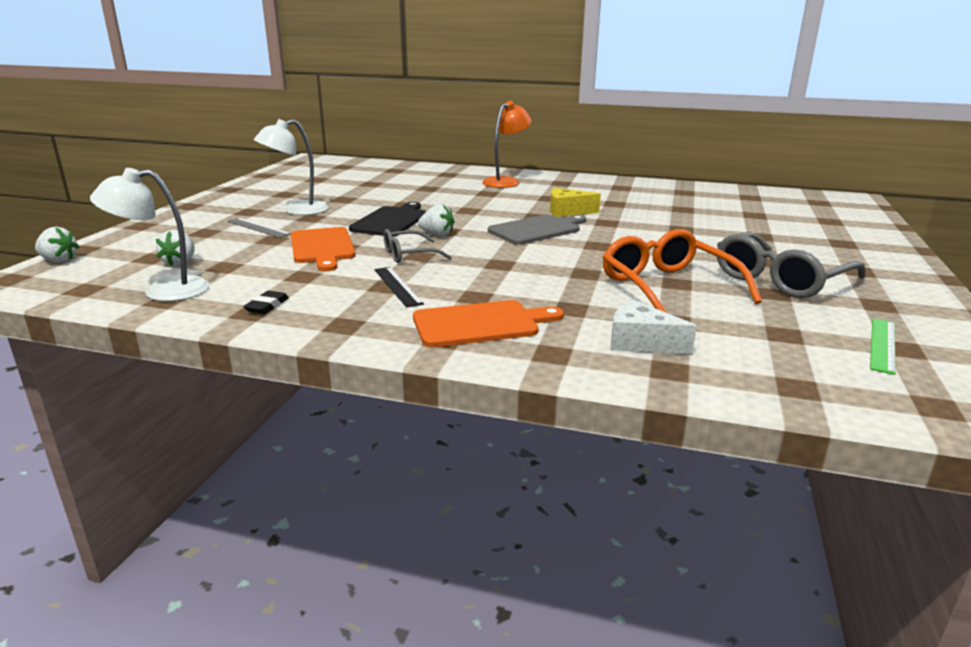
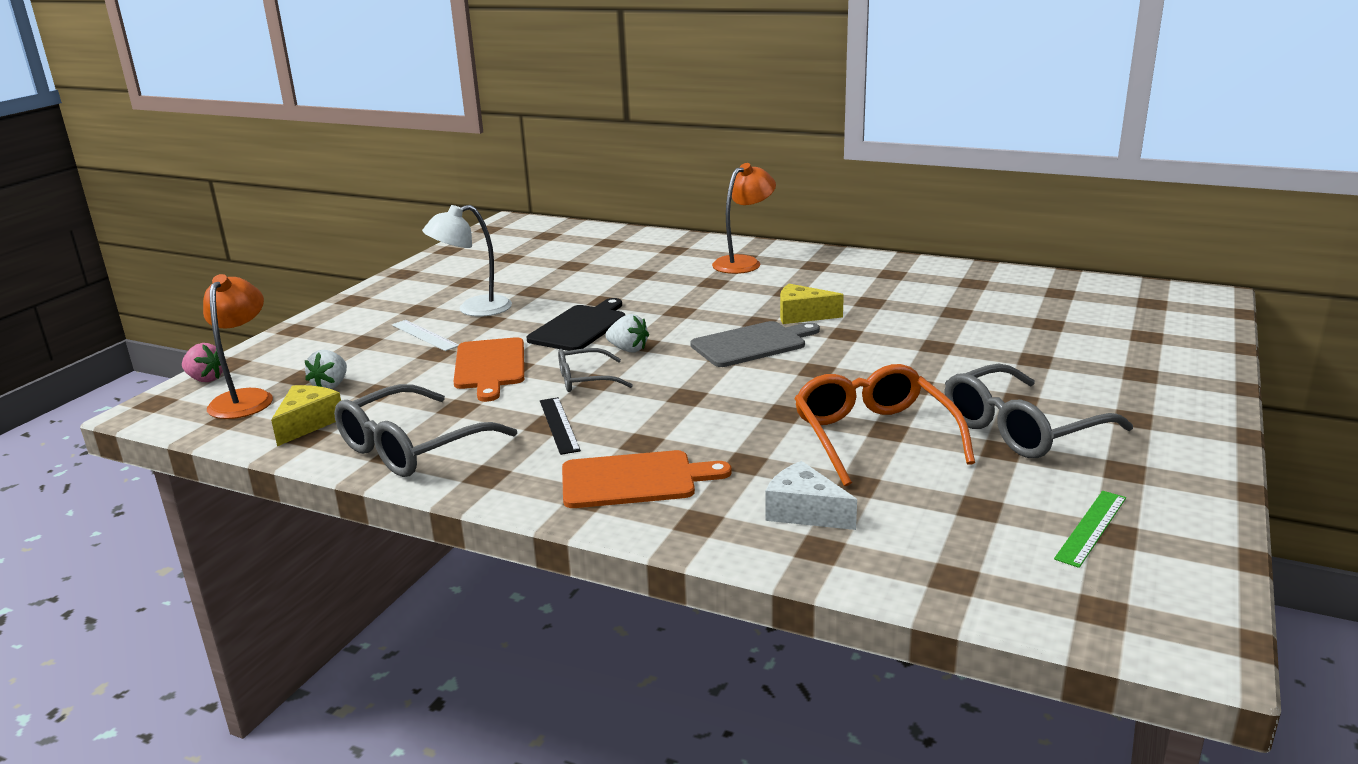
camera: 10 degrees right, 0 degrees up
(59, 260) = (205, 379): white strawberry -> pink strawberry
(100, 274) = (246, 398): none -> orange lamp
(163, 291) = (308, 423): white lamp -> yellow cheese
(258, 228) = (424, 335): grey ruler -> white ruler
(267, 306) = (412, 447): black eraser -> grey glasses

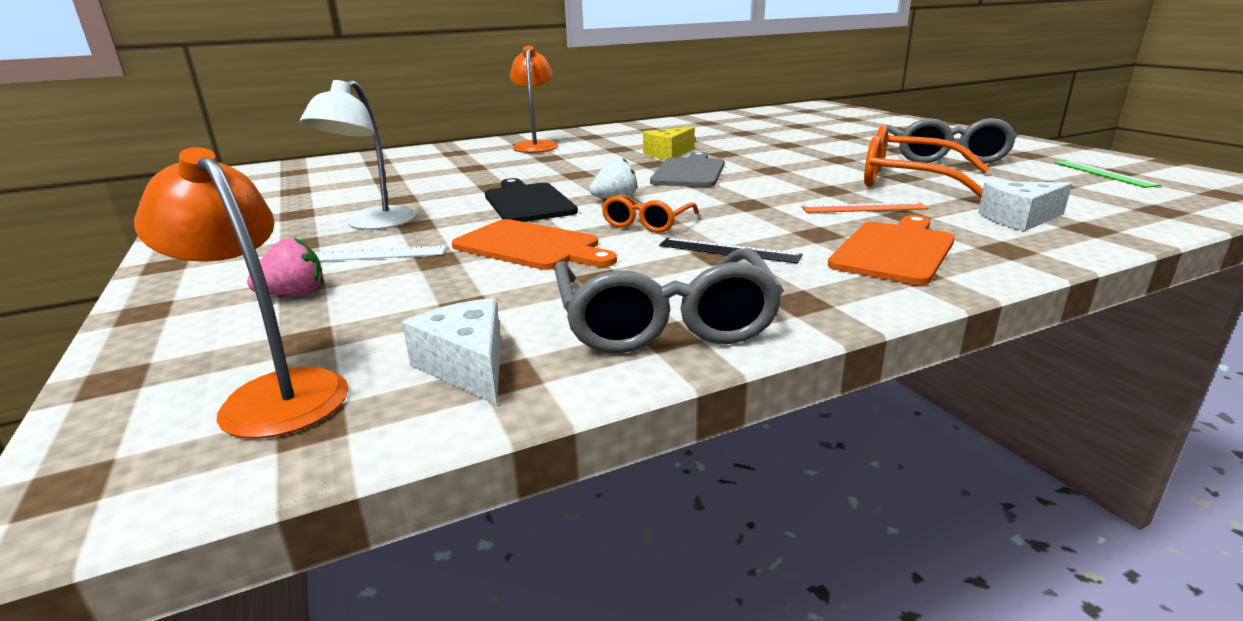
camera: 50 degrees left, 0 degrees up
(205, 379) = (110, 413): pink strawberry -> pink strawberry (294, 294)
(308, 423) = (467, 366): yellow cheese -> white cheese
(331, 385) = (381, 327): white strawberry -> none
(585, 380) = (647, 223): grey glasses -> orange glasses
(742, 440) = (864, 208): none -> orange ruler

